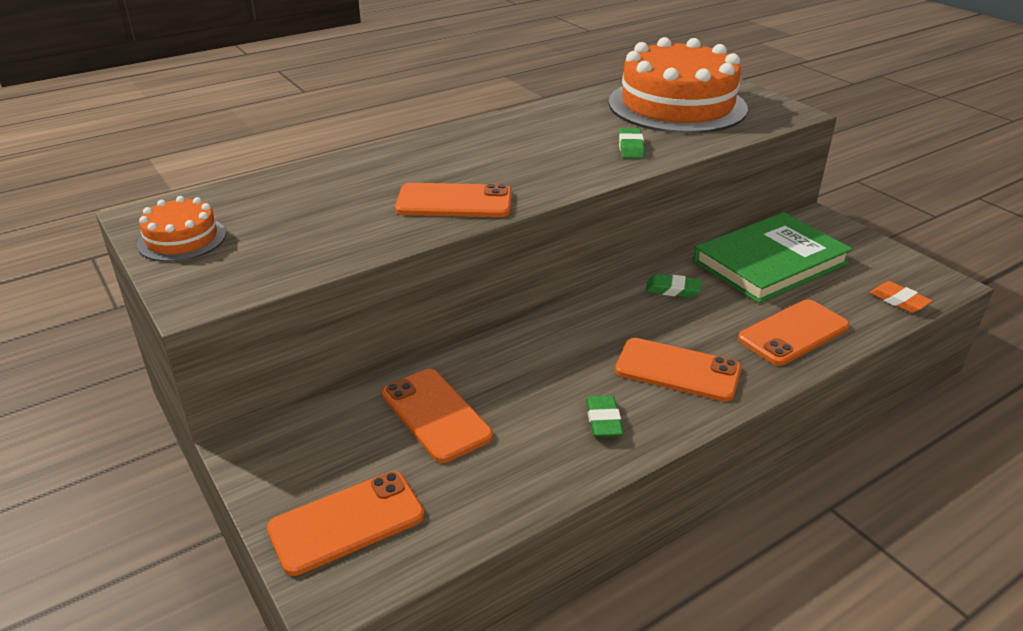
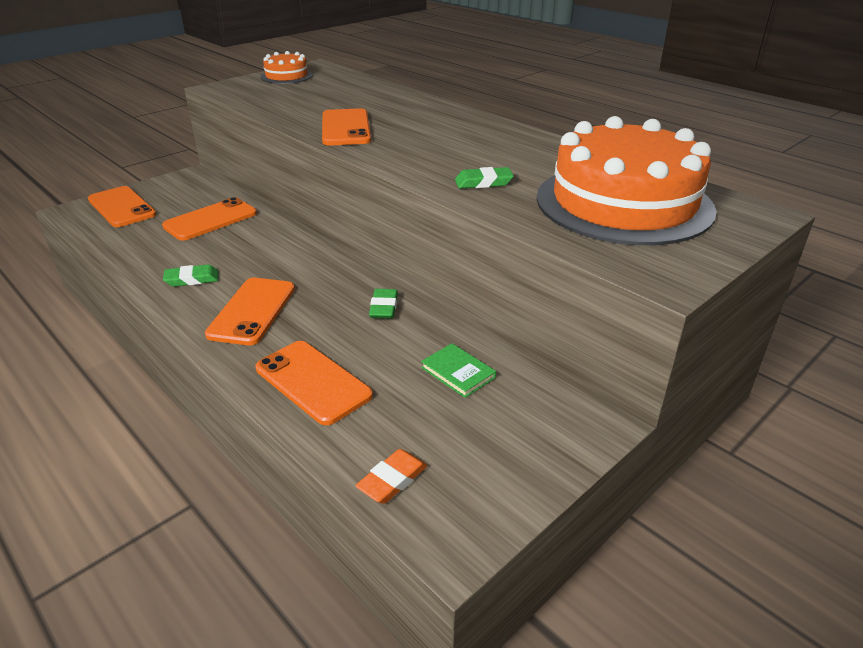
camera: 80 degrees right, 0 degrees up
(770, 262) = (458, 372): green book -> green book, size x0.40

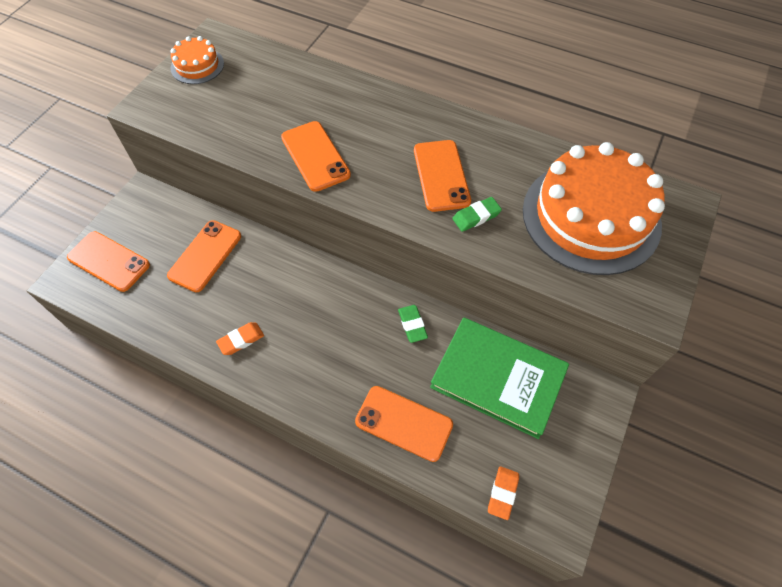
camera: 20 degrees left, 25 degrees up
(192, 279) = (241, 340): green eraser -> orange eraser
(252, 311) = (314, 362): orange phone -> orange phone (441, 175)
(458, 372) = (498, 378): green book -> green book, size x2.49

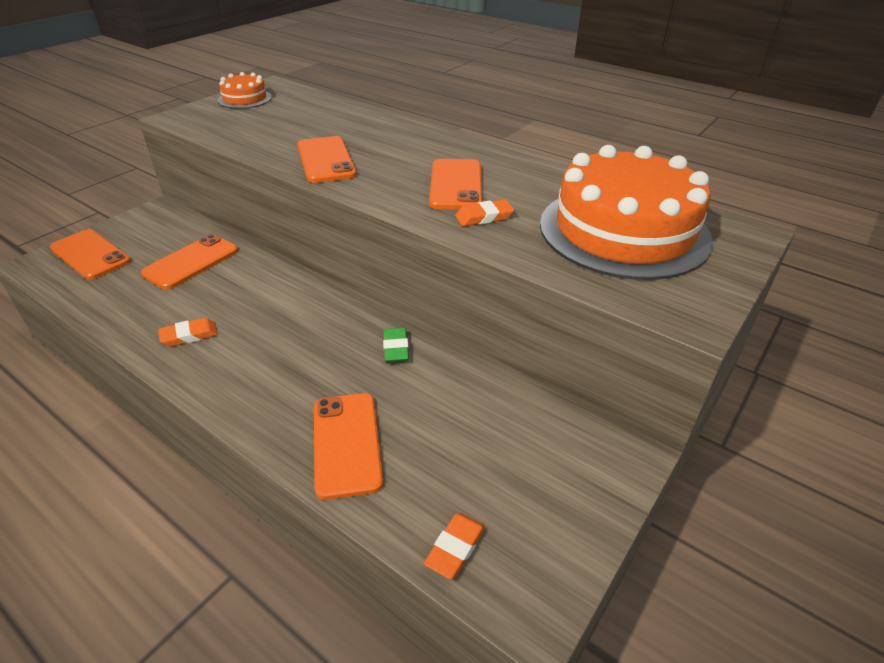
camera: 10 degrees right, 20 degrees down
(404, 423) = (347, 444): orange phone -> orange phone turned 45 degrees clockwise
(476, 216) = (484, 217): green eraser -> orange eraser
(498, 378) = (487, 415): green book -> none

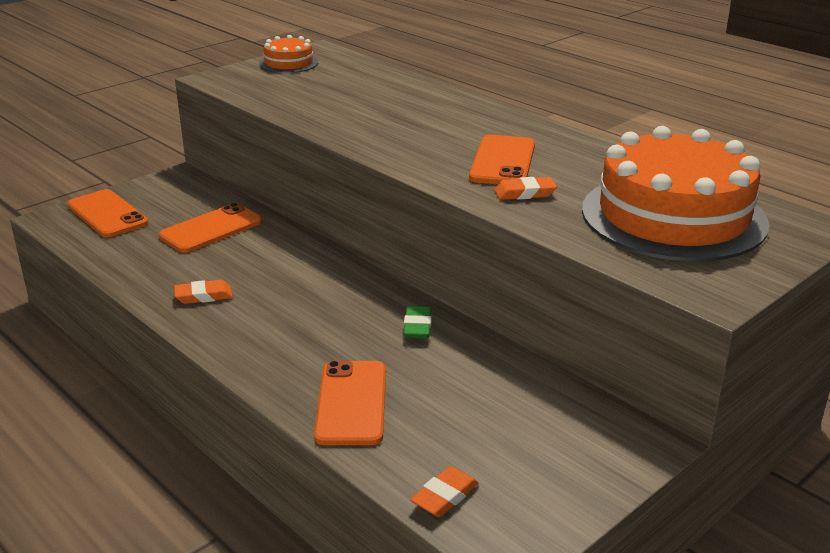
camera: 10 degrees right, 10 degrees down
(326, 160) = (367, 129): orange phone -> none

